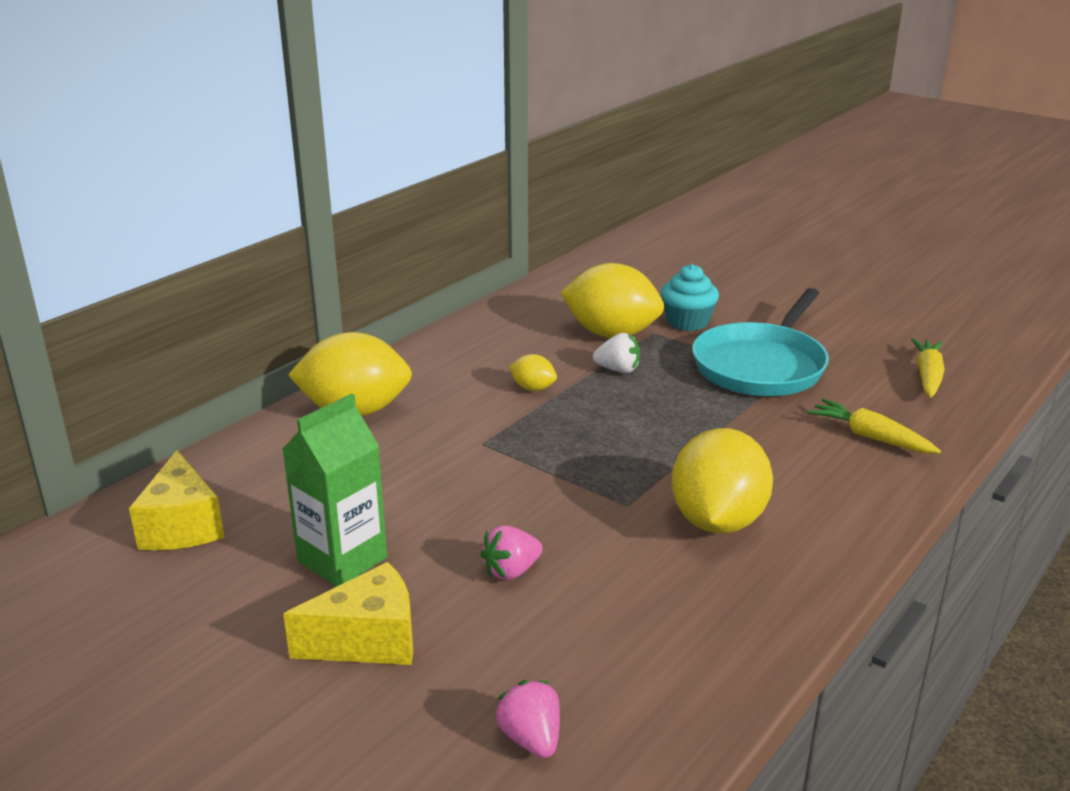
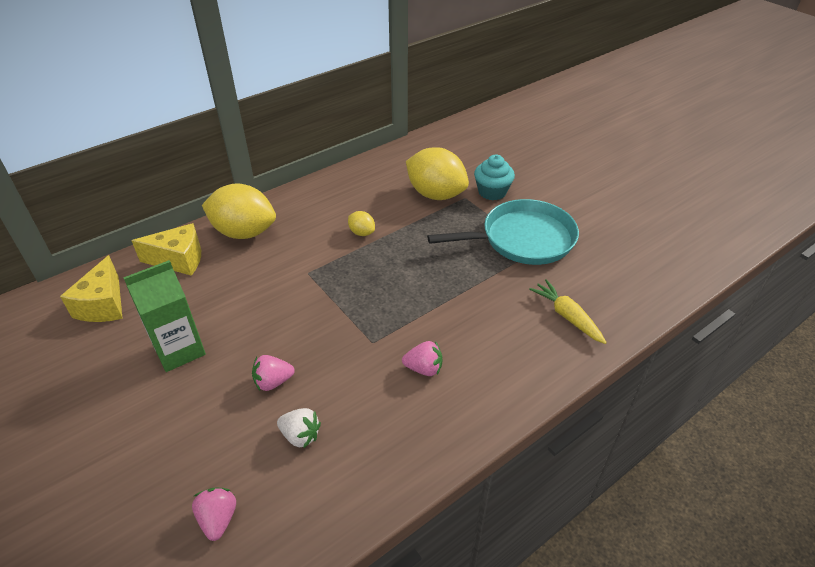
camera: 15 degrees right, 15 degrees up
(368, 641) = (163, 418): yellow cheese -> yellow cheese (179, 260)
(618, 370) = (424, 226): white strawberry -> white strawberry (300, 436)
(717, 521) = (424, 368): yellow lemon -> pink strawberry
(761, 366) = (523, 239): turquoise pan -> turquoise pan turned 150 degrees counterclockwise
(927, 376) = (638, 269): yellow carrot -> none

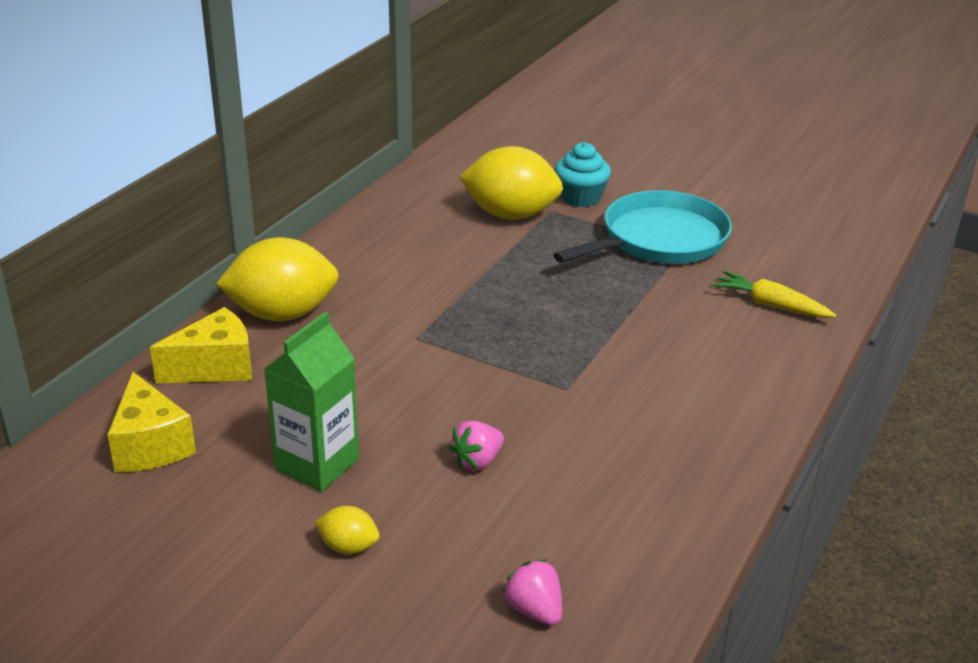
camera: 25 degrees left, 10 degrees down
(300, 436) = (561, 503): white strawberry -> none
(362, 232) = (449, 278): yellow lemon -> yellow lemon (348, 547)
(424, 368) = (651, 397): pink strawberry -> none

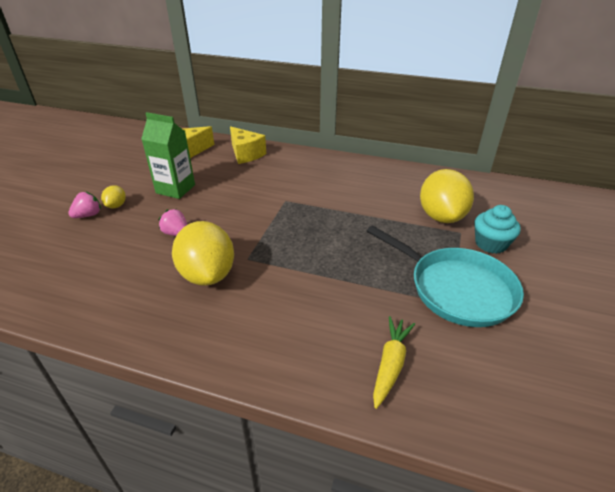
camera: 80 degrees right, 5 degrees up
(282, 314) = (294, 162): yellow lemon -> yellow lemon (207, 274)
(534, 610) = (57, 265): pink strawberry -> pink strawberry (88, 215)

